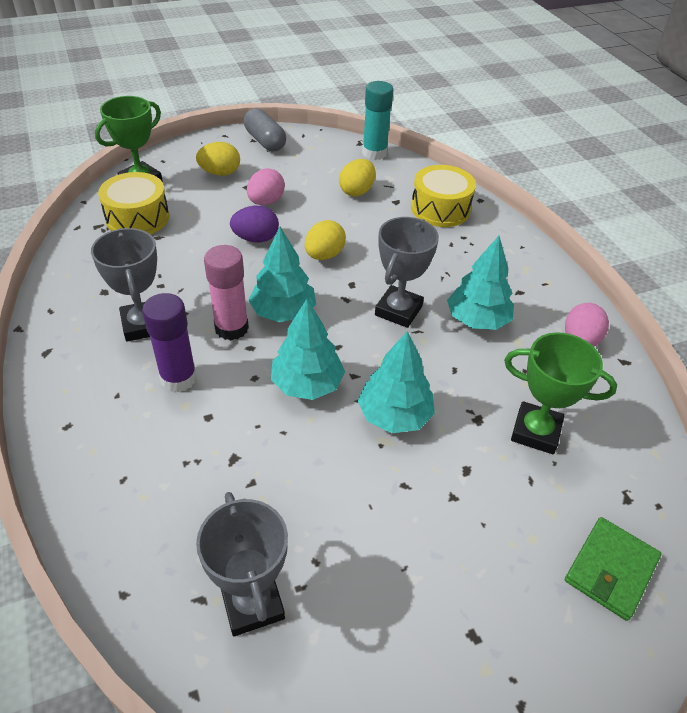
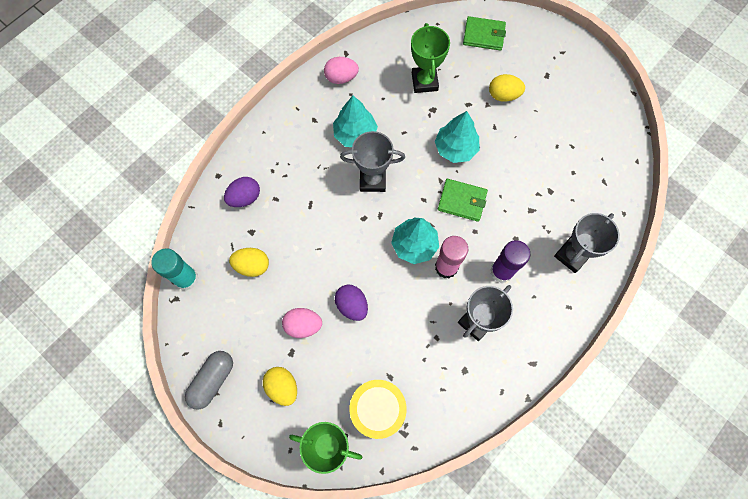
camera: 115 degrees left, 25 degrees up
(252, 603) = (591, 160): grey trophy -> grey trophy (572, 255)
(307, 384) = (462, 201): turquoise tree -> green wallet
(324, 255) = (344, 249): yellow egg -> yellow egg (503, 95)
(440, 209) = (245, 198): yellow drum -> purple egg

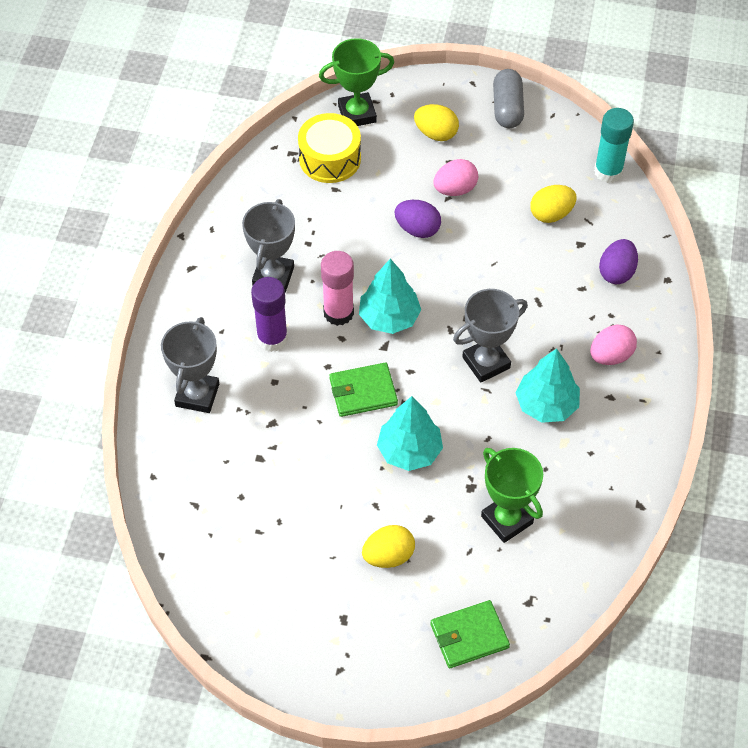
camera: 150 degrees right, 15 degrees down
(341, 78) = (619, 468): pink egg -> pink egg (611, 356)

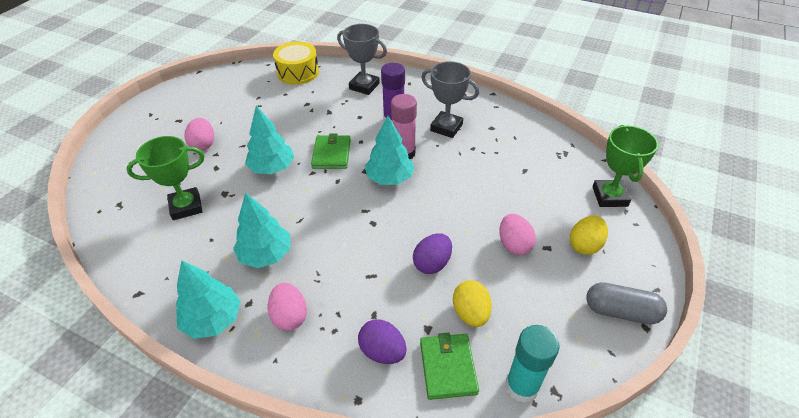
camera: 105 degrees right, 10 degrees down
(330, 159) = (557, 172): yellow drum -> yellow drum (298, 72)
(388, 556) = (203, 145): yellow egg -> pink egg
(417, 229) = (473, 210): purple egg -> purple egg (432, 263)
(469, 636) = (122, 170): green wallet -> green wallet (448, 367)
(486, 362) = (324, 225): grey trophy -> none
(640, 420) = (213, 319): none -> turquoise tree

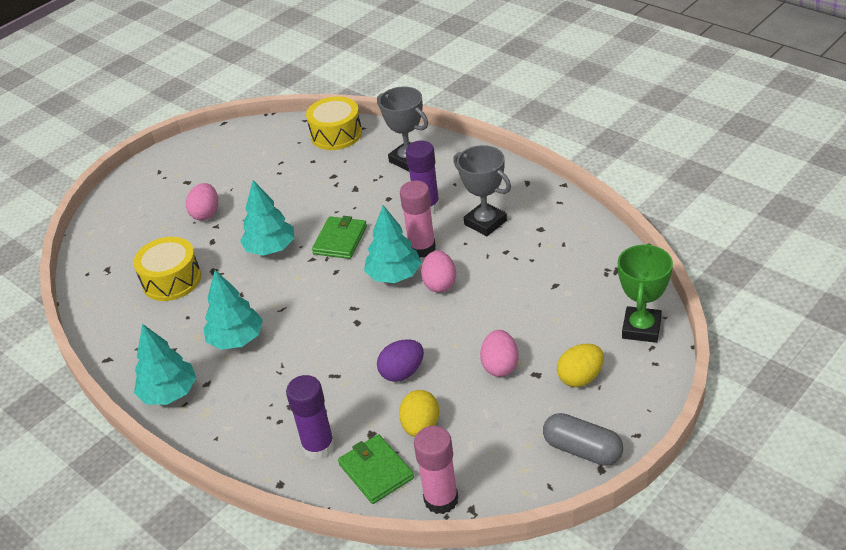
camera: 20 degrees right, 5 degrees down
(186, 207) = (171, 280): green trophy -> yellow drum
(290, 316) = (241, 401): pink egg -> pink egg (440, 284)
(382, 351) = (318, 447): purple egg -> purple glue stick
(448, 367) = (376, 471): green wallet -> green wallet turned 45 degrees counterclockwise
(522, 386) = (441, 499): turquoise glue stick -> pink glue stick

